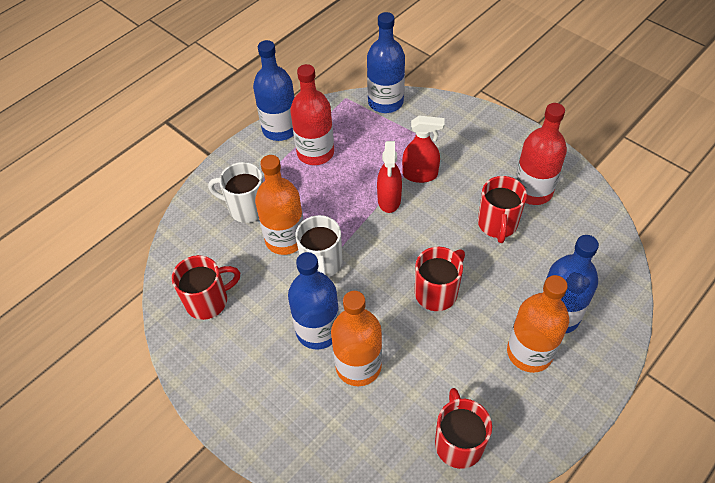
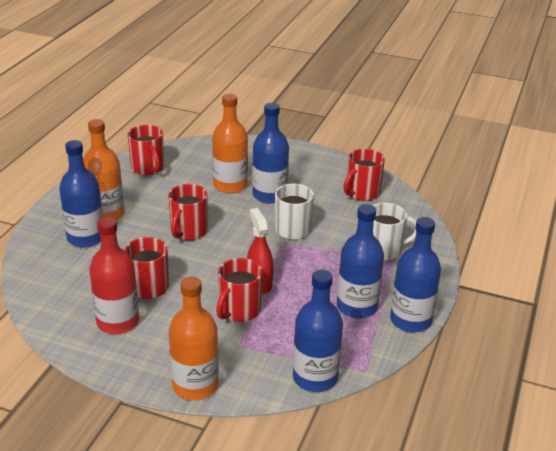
camera: 155 degrees right, 20 degrees down
(285, 239) = (333, 237): orange bottle -> orange bottle (195, 385)
(315, 152) = (357, 306): red bottle -> blue bottle
(420, 174) = (239, 311): red spray bottle -> red mug

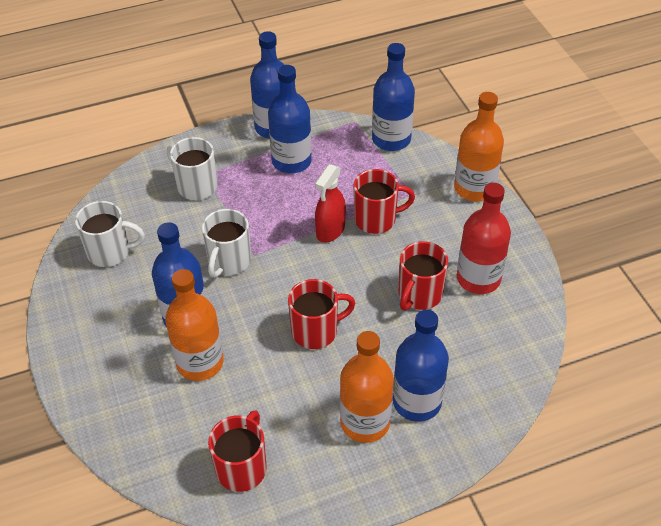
camera: 130 degrees left, 15 degrees up
(362, 193) = (110, 252): red mug -> white mug

